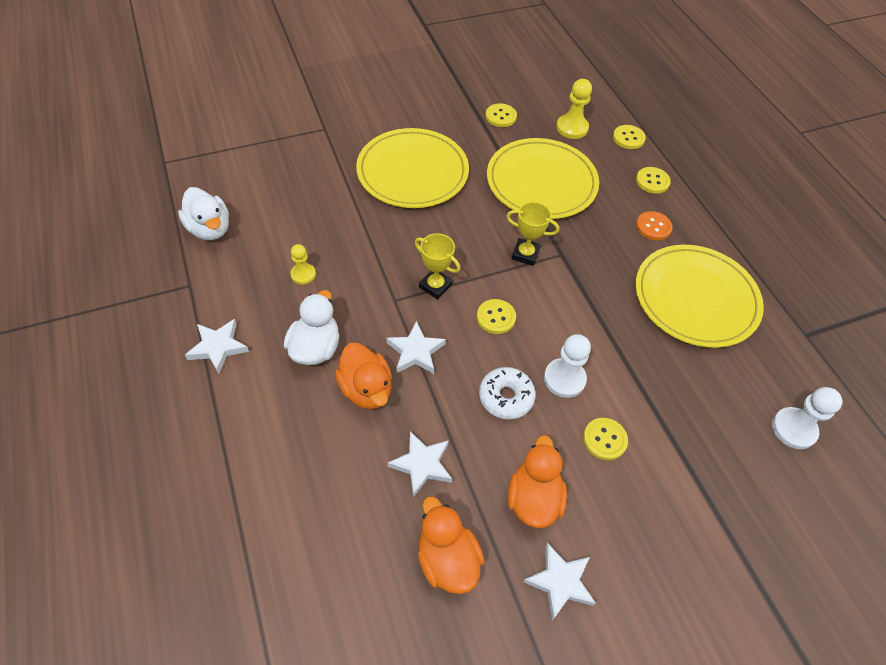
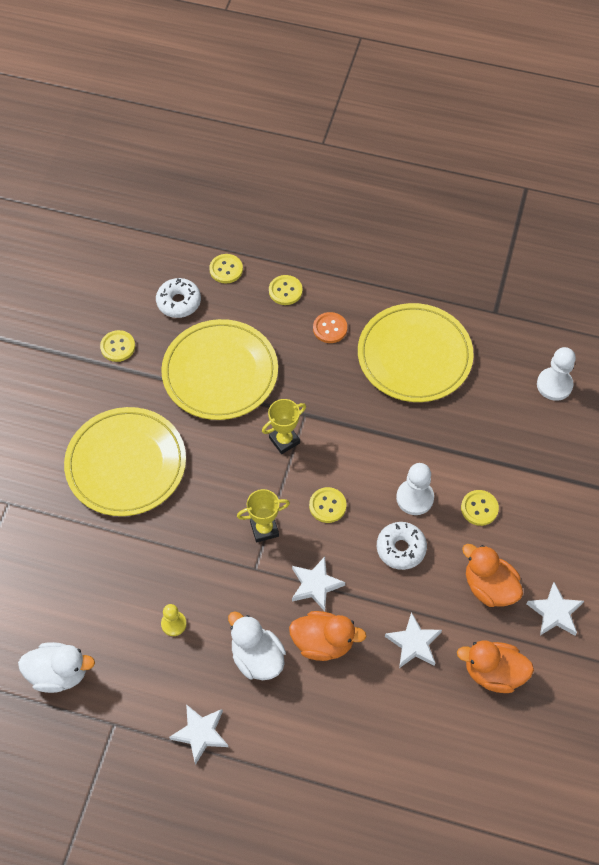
camera: 50 degrees left, 5 degrees up
(572, 128) = (179, 302): yellow pawn -> white donut

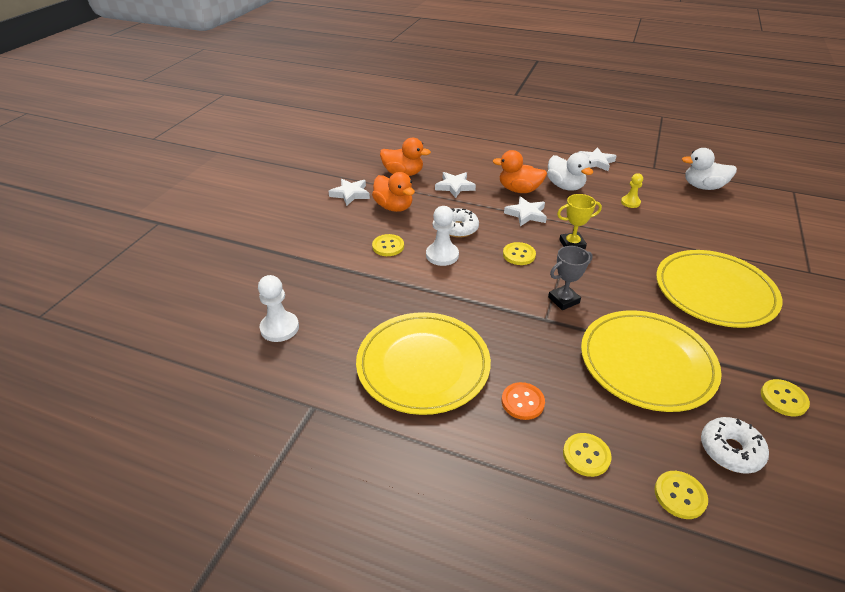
camera: 175 degrees left, 20 degrees down
(284, 440) = (563, 300): yellow trophy -> grey trophy

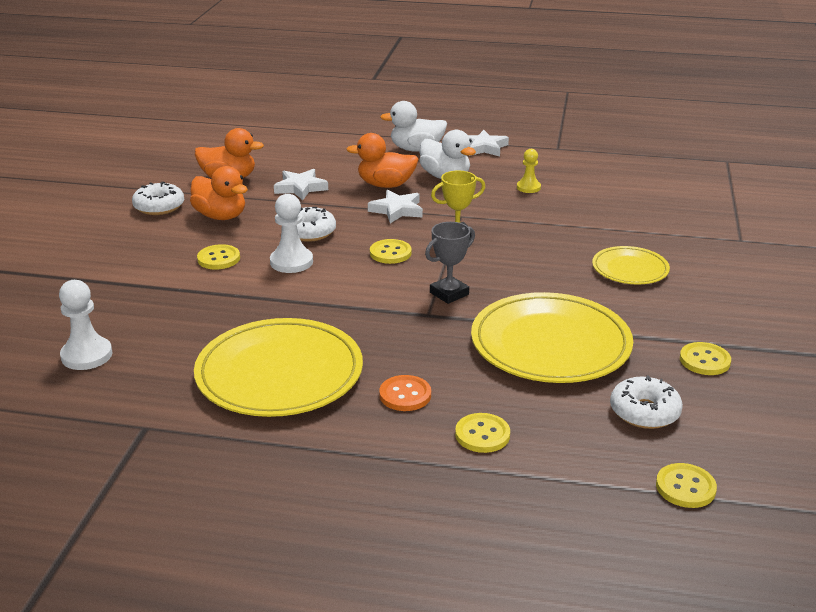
camera: 10 degrees left, 10 degrees down
(350, 194) = (159, 207): white star -> white donut
(680, 495) = (588, 457): yellow button -> yellow button (685, 487)
(703, 187) = (618, 164): white duck -> white duck (416, 149)
(714, 292) = (630, 269): yellow plate -> yellow plate, size x0.54

